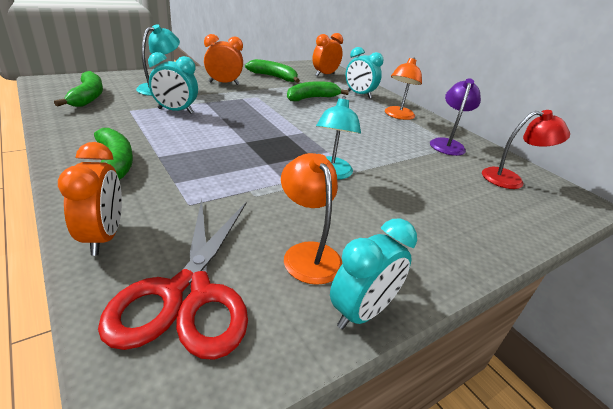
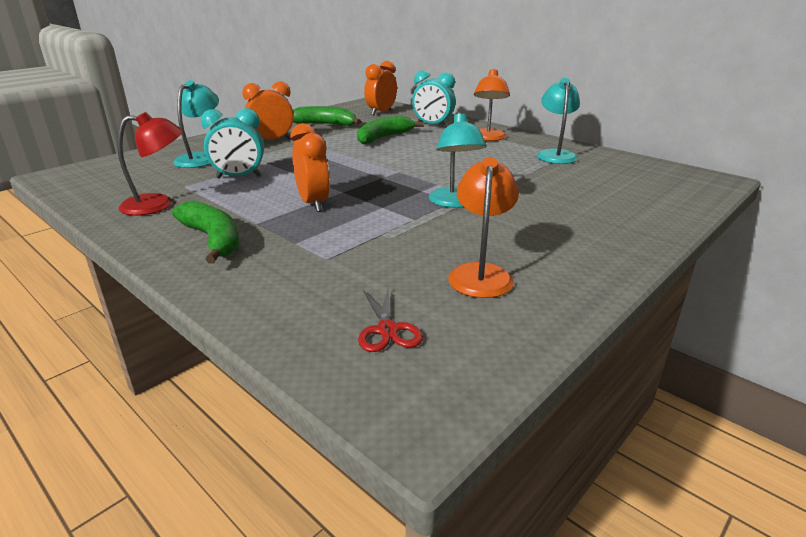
camera: 10 degrees left, 5 degrees down
(88, 97) = (121, 182): green banana -> none
(104, 237) = (259, 303): orange clock -> orange clock (313, 203)
(187, 294) = (387, 330): red scissors -> red scissors, size x0.44
(308, 253) = (481, 273): orange lamp -> orange lamp turned 45 degrees clockwise
(362, 312) = (564, 307): turquoise clock -> none
(447, 144) = (555, 154): purple lamp -> turquoise lamp
(510, 179) = (635, 174): red lamp -> red lamp (158, 204)

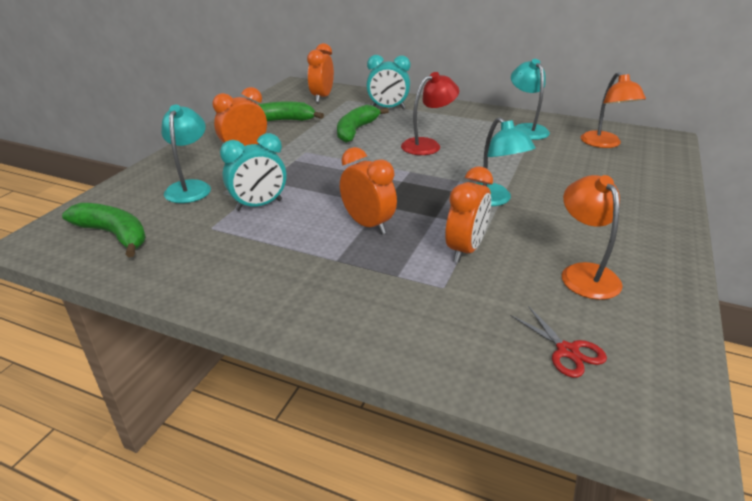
camera: 20 degrees left, 5 degrees up
(158, 204) = (208, 257): red lamp -> red lamp (427, 145)
(213, 239) = (314, 289): green banana -> green banana (114, 235)
(381, 235) = (465, 250): none -> orange clock
(488, 138) = (452, 117): orange lamp -> orange lamp (604, 144)

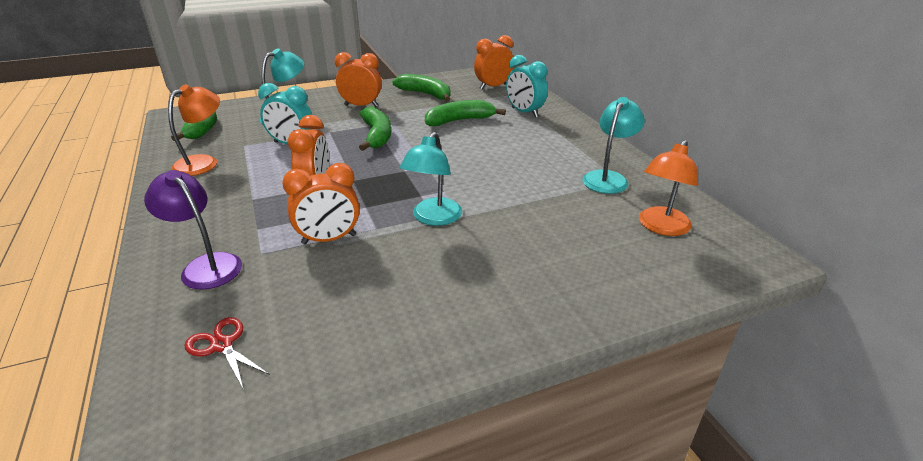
camera: 45 degrees right, 0 degrees up
(318, 167) = (377, 135): none -> green banana
(427, 145) = (486, 153): red lamp -> none
(427, 321) = (206, 265): none -> purple lamp
(567, 351) = (222, 345): red scissors -> red scissors turned 120 degrees clockwise
(584, 273) = (361, 310): orange lamp -> orange lamp (203, 162)

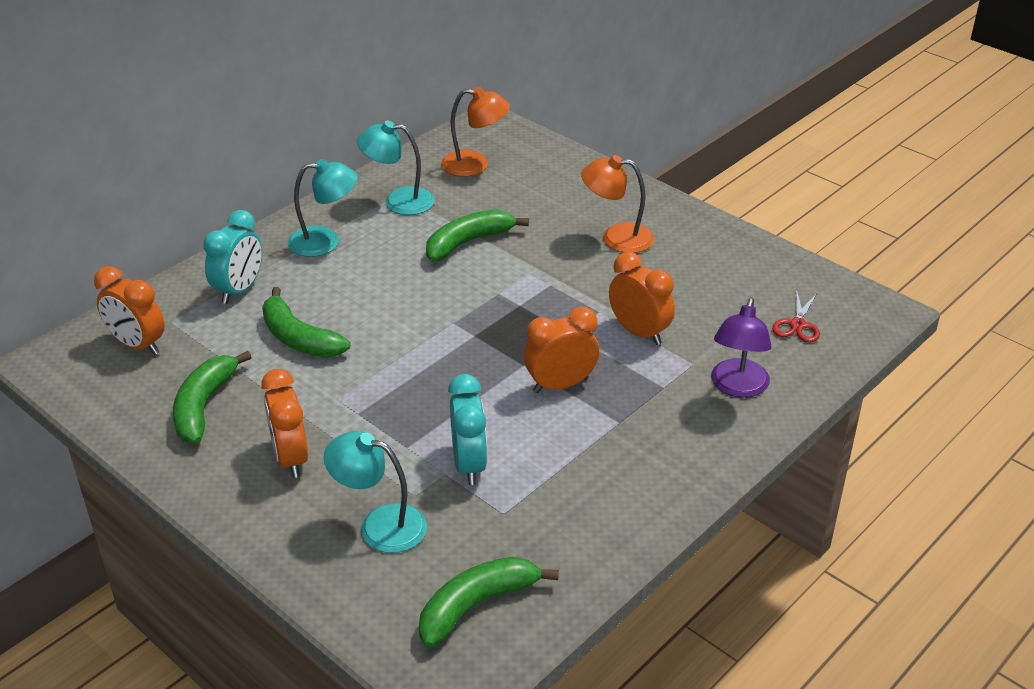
camera: 115 degrees left, 5 degrees up
(203, 162) = (575, 523): orange lamp -> orange lamp (617, 237)
(377, 135) = (392, 395): green banana -> green banana (468, 242)
(433, 218) = (555, 284): turquoise lamp -> turquoise lamp (325, 241)

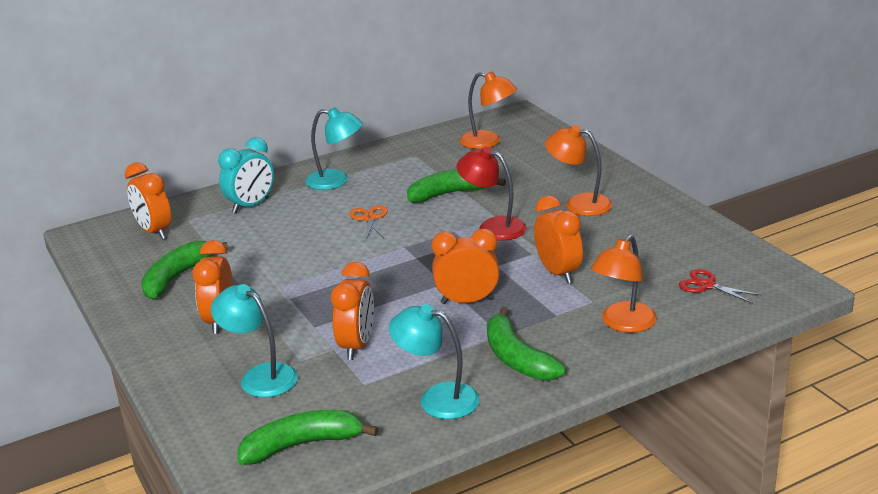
camera: 20 degrees right, 10 degrees down
(299, 338) = (276, 242): green banana -> green banana (517, 358)
(393, 289) = (369, 218): none -> orange scissors
(398, 201) = (410, 160): turquoise lamp -> turquoise lamp (437, 398)
(469, 464) = (357, 346): turquoise clock -> orange clock
(539, 281) = (493, 227): none -> red lamp
(737, 387) = (623, 324): purple lamp -> orange lamp
(797, 325) = (706, 285): red scissors -> red scissors turned 90 degrees clockwise

